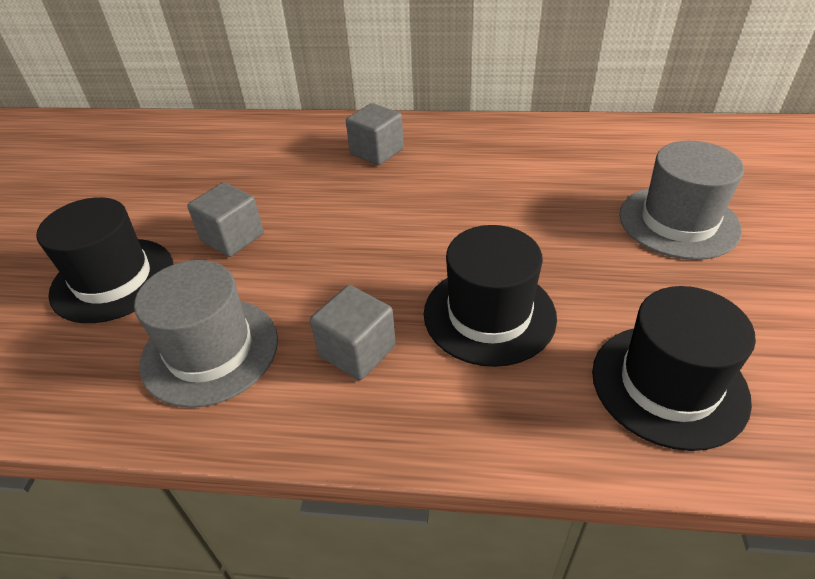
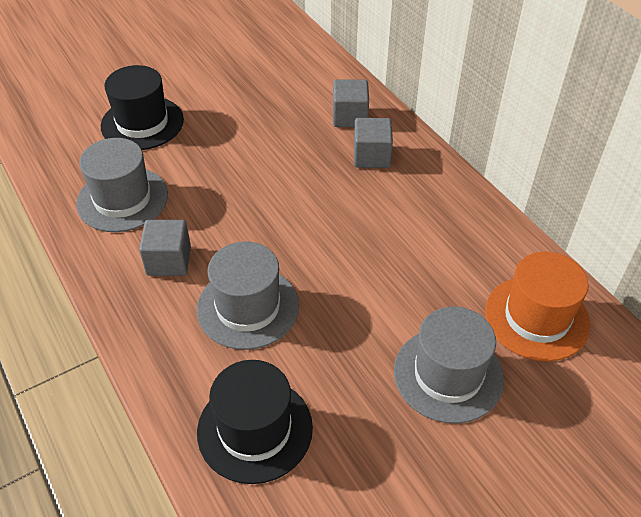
camera: 50 degrees right, 5 degrees up
(232, 237) = (217, 146): grey cube -> grey cube (350, 117)
(489, 314) = (248, 307): black hat -> grey hat
(648, 152) = (537, 318): none -> orange hat

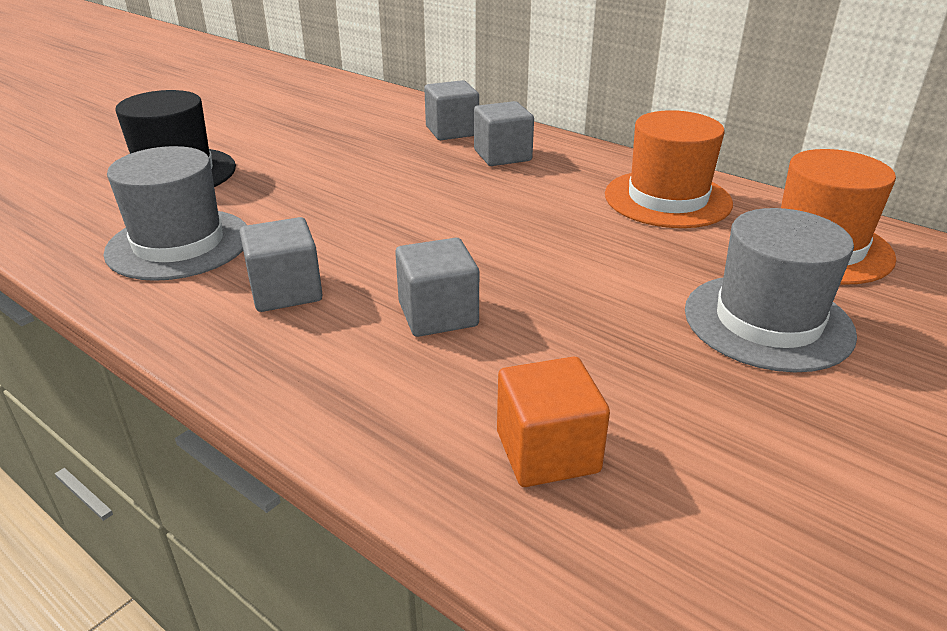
camera: 20 degrees left, 15 degrees down
(248, 307) = (438, 314): grey hat -> grey cube
(255, 429) = (547, 452): black hat -> orange cube
(463, 237) = (667, 199): none -> orange hat

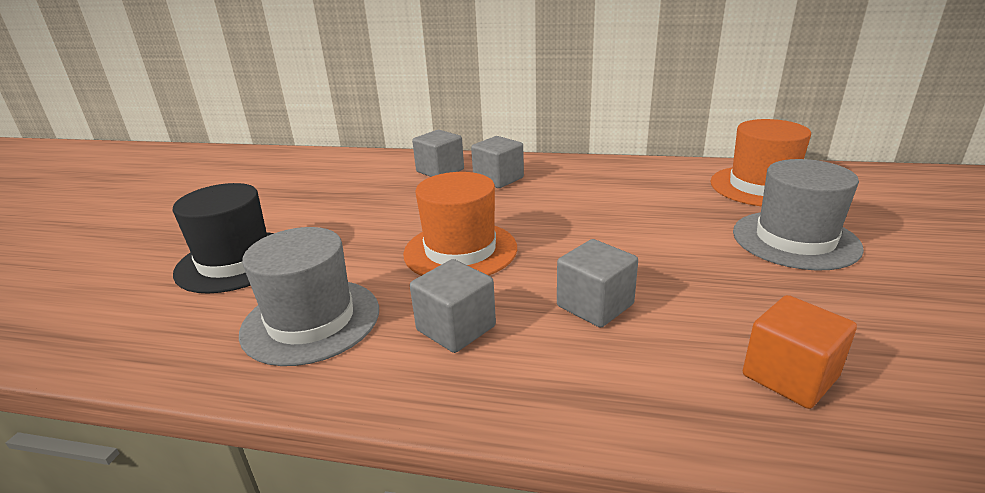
camera: 25 degrees left, 5 degrees down
(667, 199) = (641, 180): orange hat -> orange hat (460, 250)

